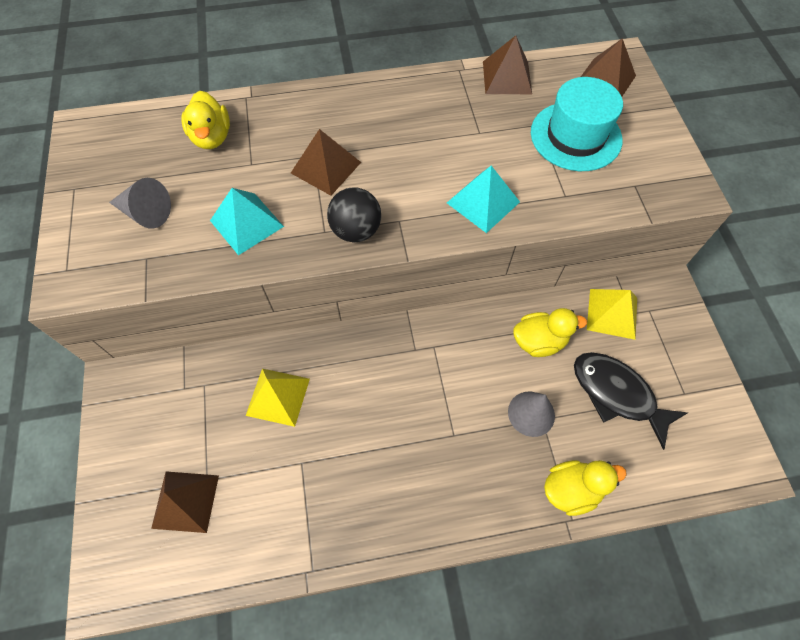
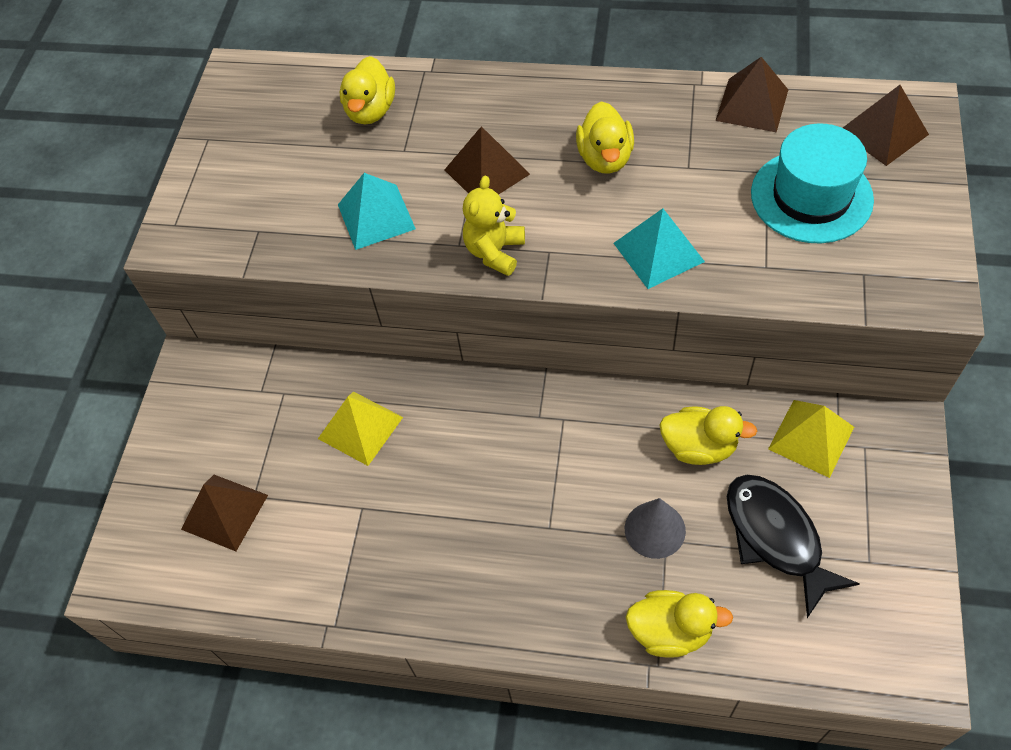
camera: 25 degrees right, 5 degrees down
(146, 213) = (273, 182): grey cone -> none
(356, 230) = (495, 252): black ball -> yellow teddy bear
(415, 138) = (605, 158): none -> yellow duck

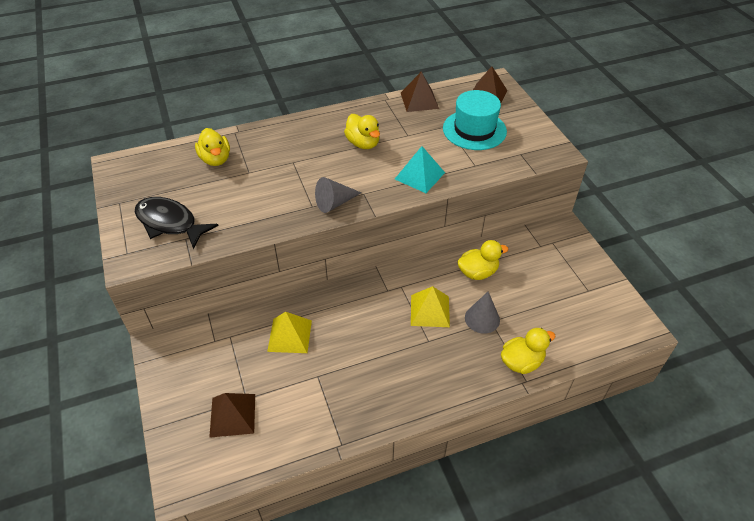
camera: 35 degrees left, 10 degrees down
(376, 216) = (254, 208): turquoise pyramid -> none
(487, 172) = (304, 168): brown pyramid -> none
(495, 252) = (334, 203): yellow teddy bear -> grey cone
(776, 537) = (541, 297): black fish -> black fish (170, 223)
(811, 438) = (526, 248): yellow pyramid -> yellow pyramid (430, 310)

